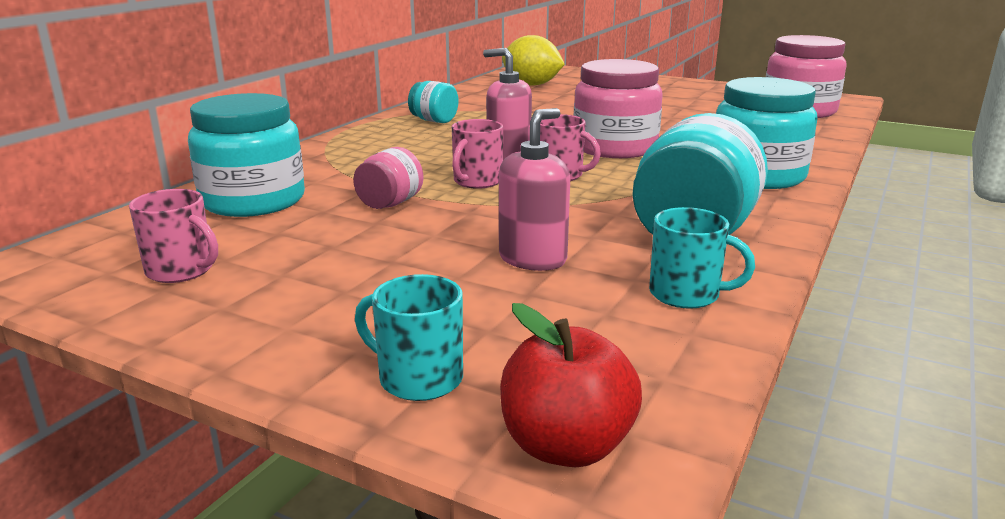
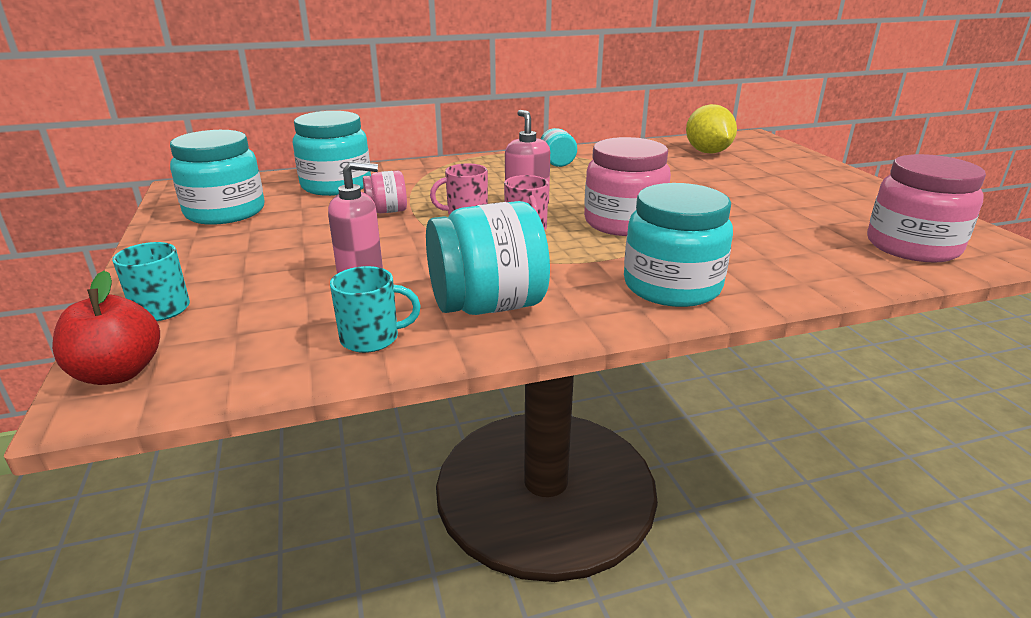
camera: 45 degrees right, 5 degrees up
(181, 271) = (225, 212): pink mug -> turquoise jar
(686, 294) = (372, 338): turquoise mug -> turquoise mug turned 75 degrees counterclockwise

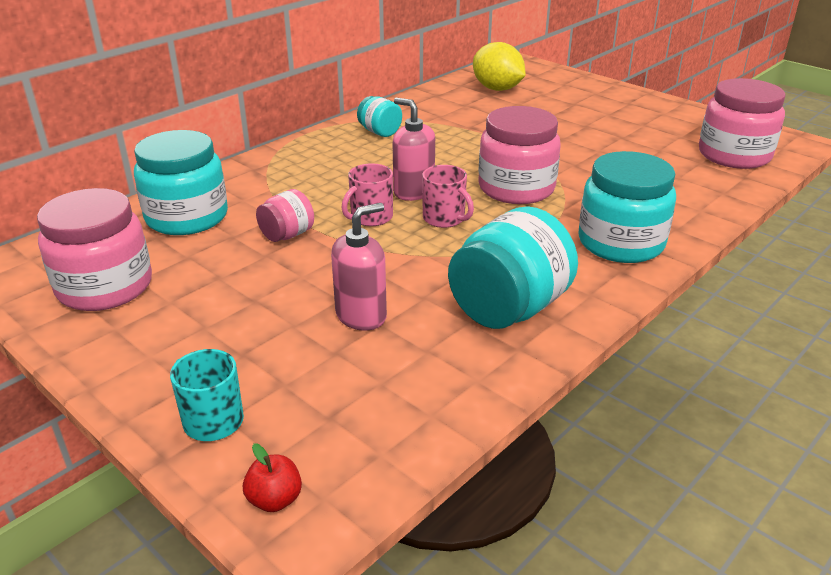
camera: 30 degrees left, 5 degrees up
(119, 373) = (275, 499): red apple -> red apple, size x0.59
(225, 212) = (105, 287): turquoise jar -> pink jar
(372, 338) = (456, 374): turquoise mug -> none

